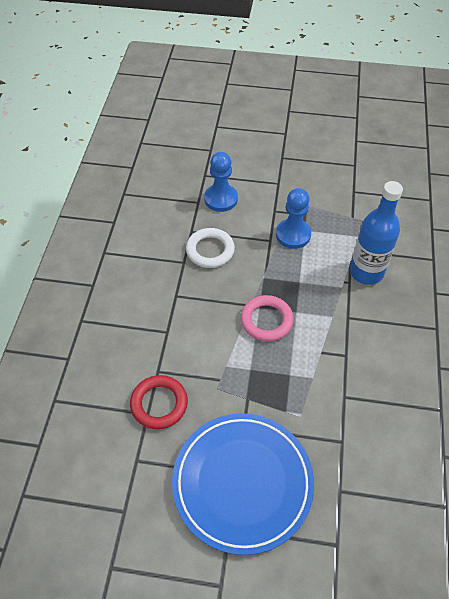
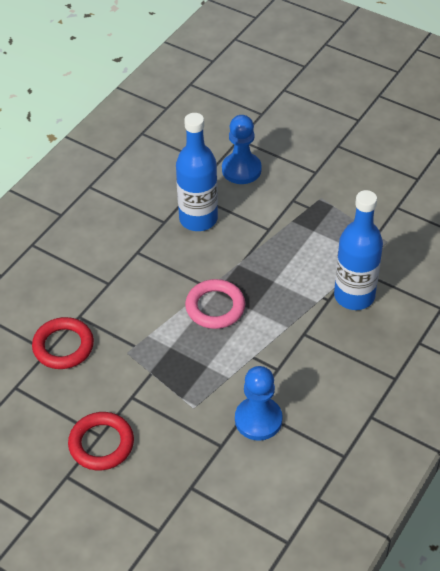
camera: 25 degrees right, 5 degrees down
(210, 250) = (198, 219): white ring -> blue bottle
(242, 483) = (101, 444): blue plate -> red ring
(293, 235) = (297, 231): blue pawn -> blue pawn (258, 420)

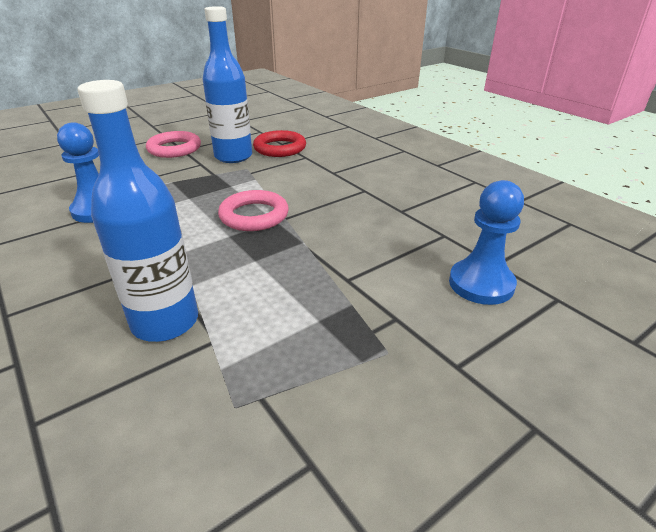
camera: 110 degrees right, 15 degrees down
(101, 444) = (174, 149): red ring -> pink ring
(198, 219) = (394, 231): blue bottle -> blue bottle (233, 156)

